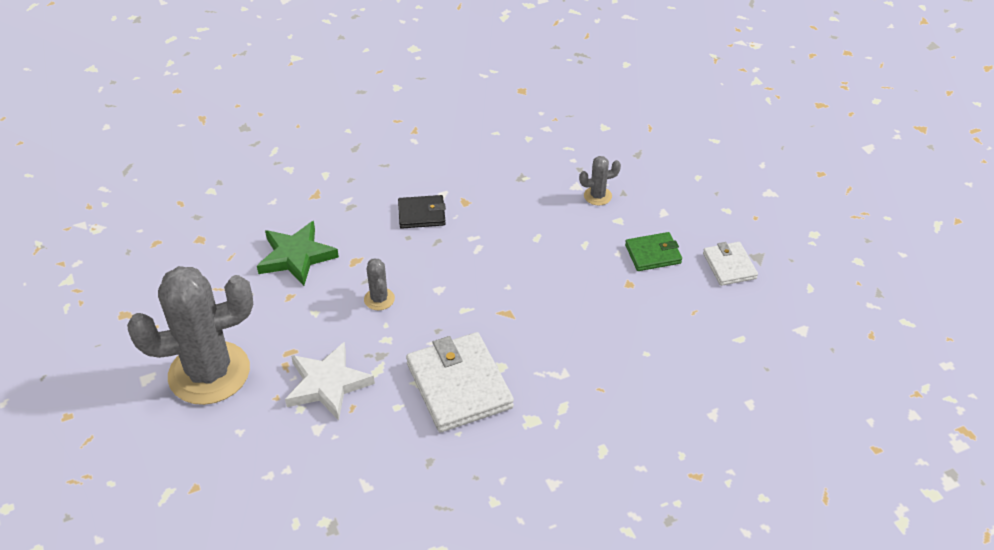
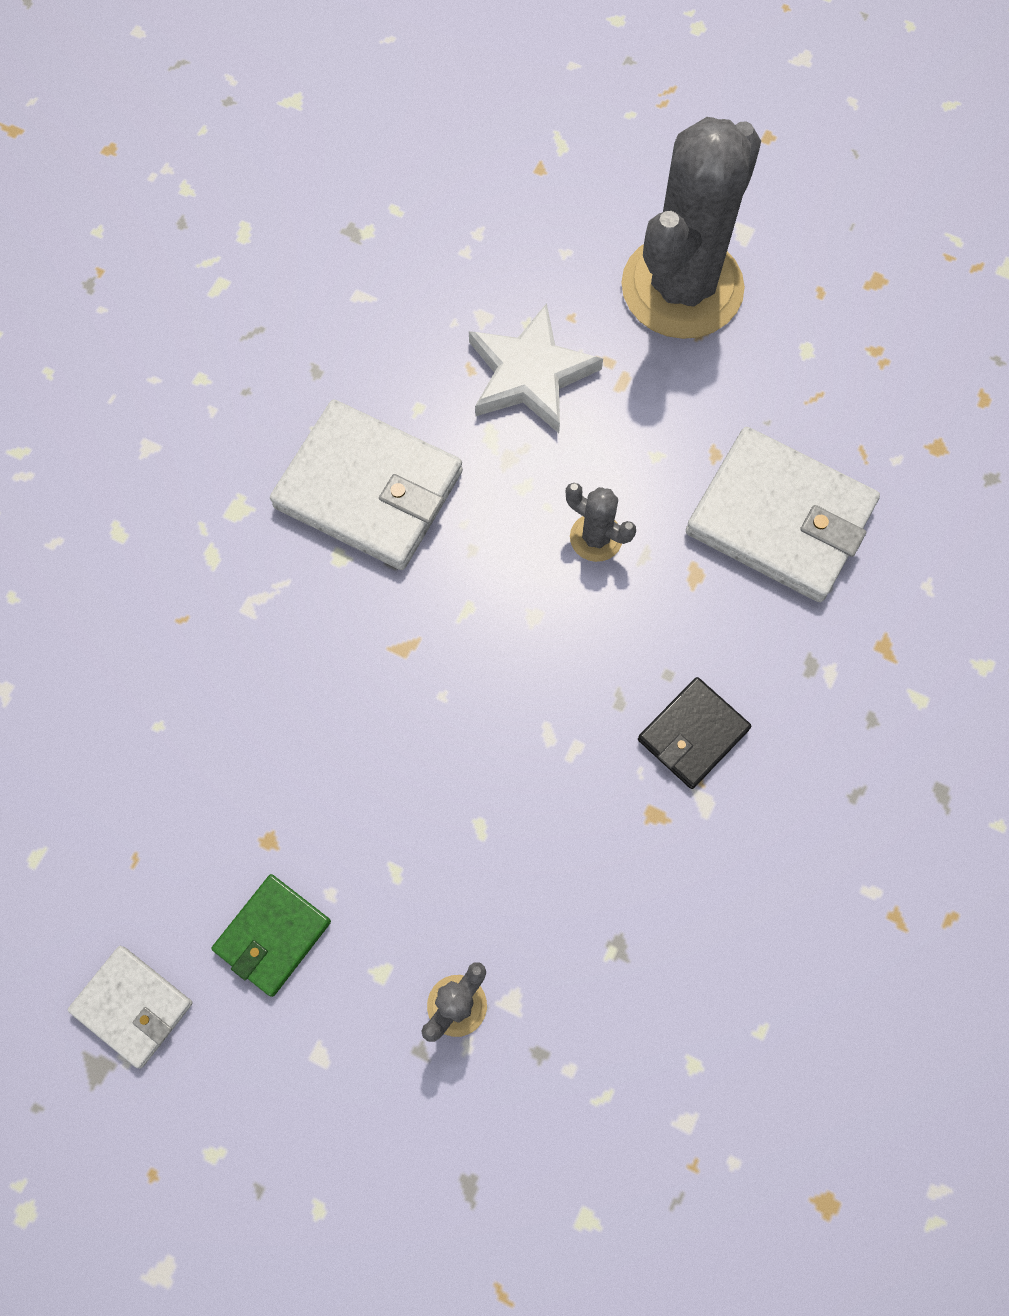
camera: 140 degrees right, 25 degrees up
(296, 256) = (779, 519): green star -> white wallet

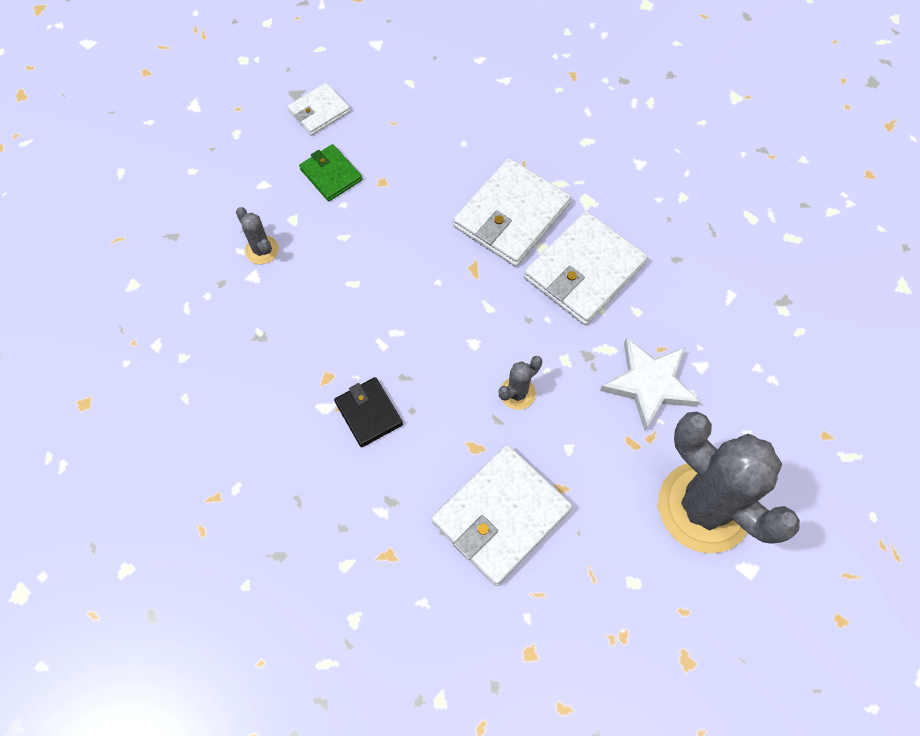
camera: 105 degrees right, 5 degrees down
(291, 615) = (511, 215): none -> white wallet

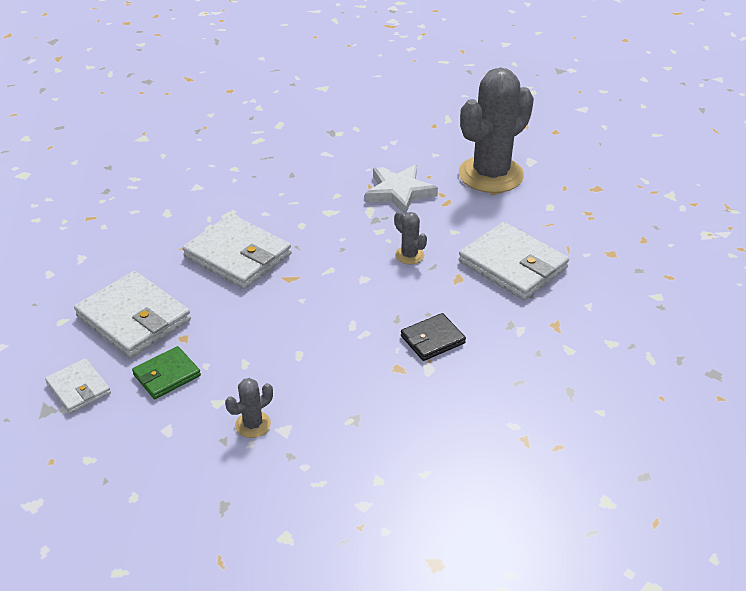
camera: 90 degrees left, 25 degrees down
(584, 271) = (298, 218): white wallet -> white wallet (133, 319)

